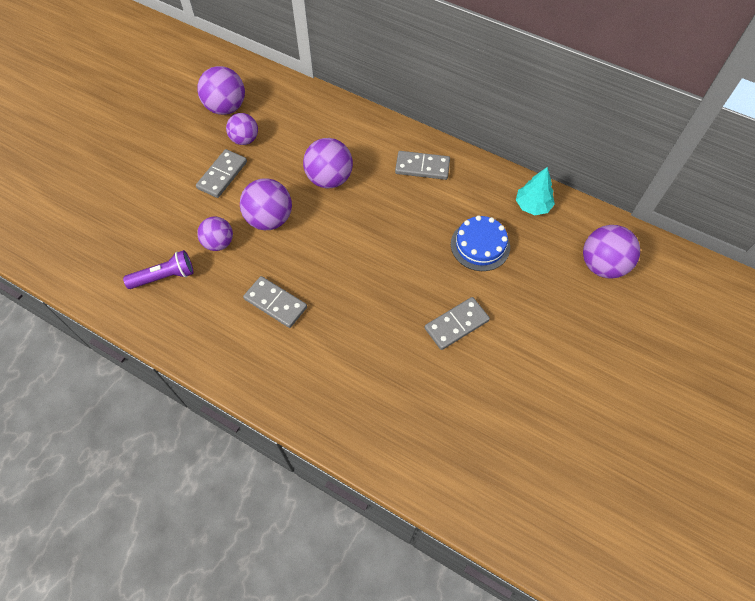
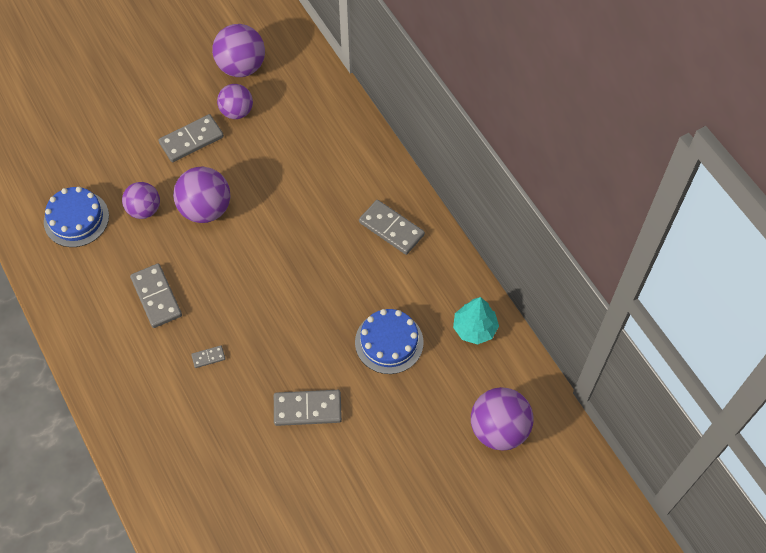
camera: 30 degrees right, 0 degrees up
(164, 277) = (76, 219): purple flashlight -> blue cake
(329, 179) = (290, 195): purple ball -> none
(351, 327) = (208, 357): none -> grey domino

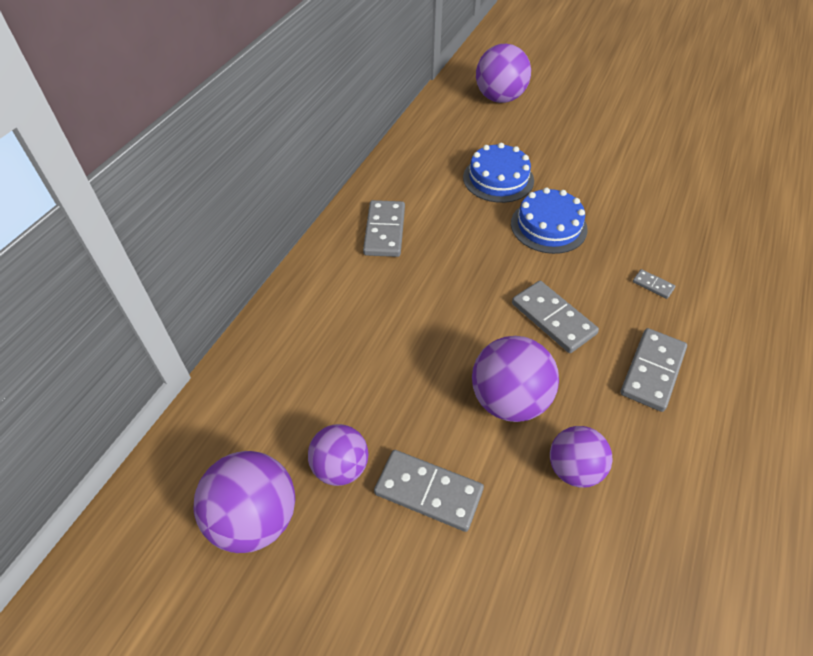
camera: 125 degrees left, 10 degrees down
(76, 219) = (668, 547): blue cake -> blue cake (548, 226)
(307, 409) = (609, 195): grey domino -> grey domino (553, 319)
(474, 328) = (433, 140): turquoise tree -> none

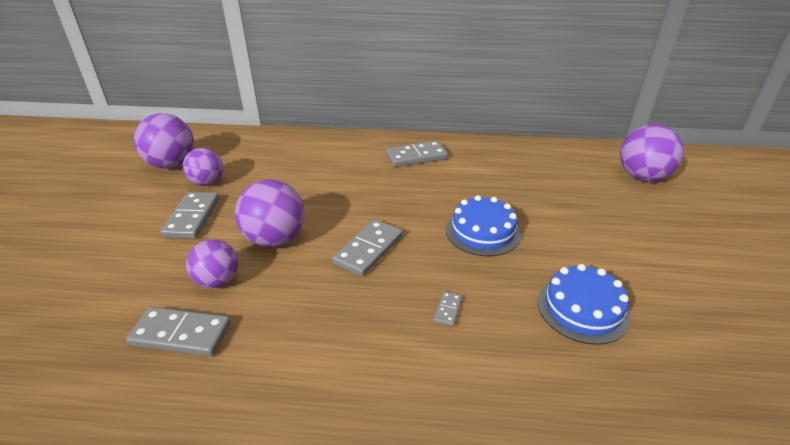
camera: 70 degrees right, 15 degrees down
(498, 179) = (522, 195): blue cake -> blue cake (582, 308)
(652, 371) = (332, 319): grey domino -> grey domino (181, 334)

